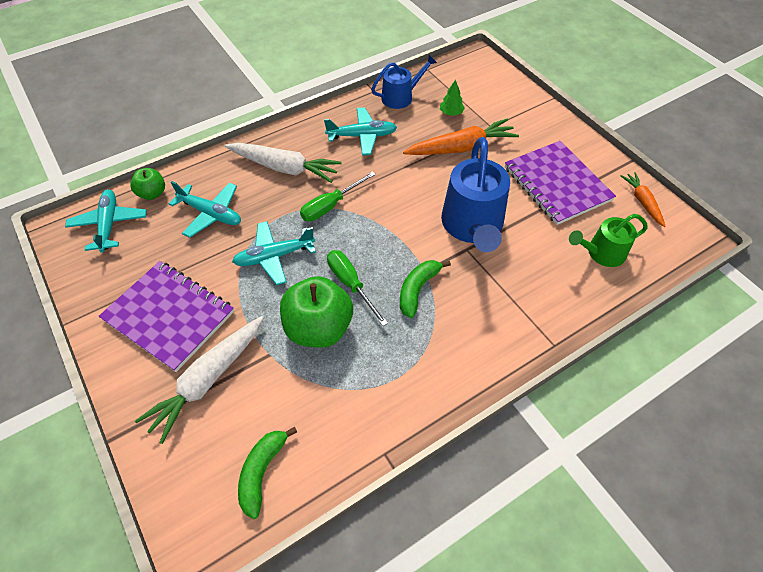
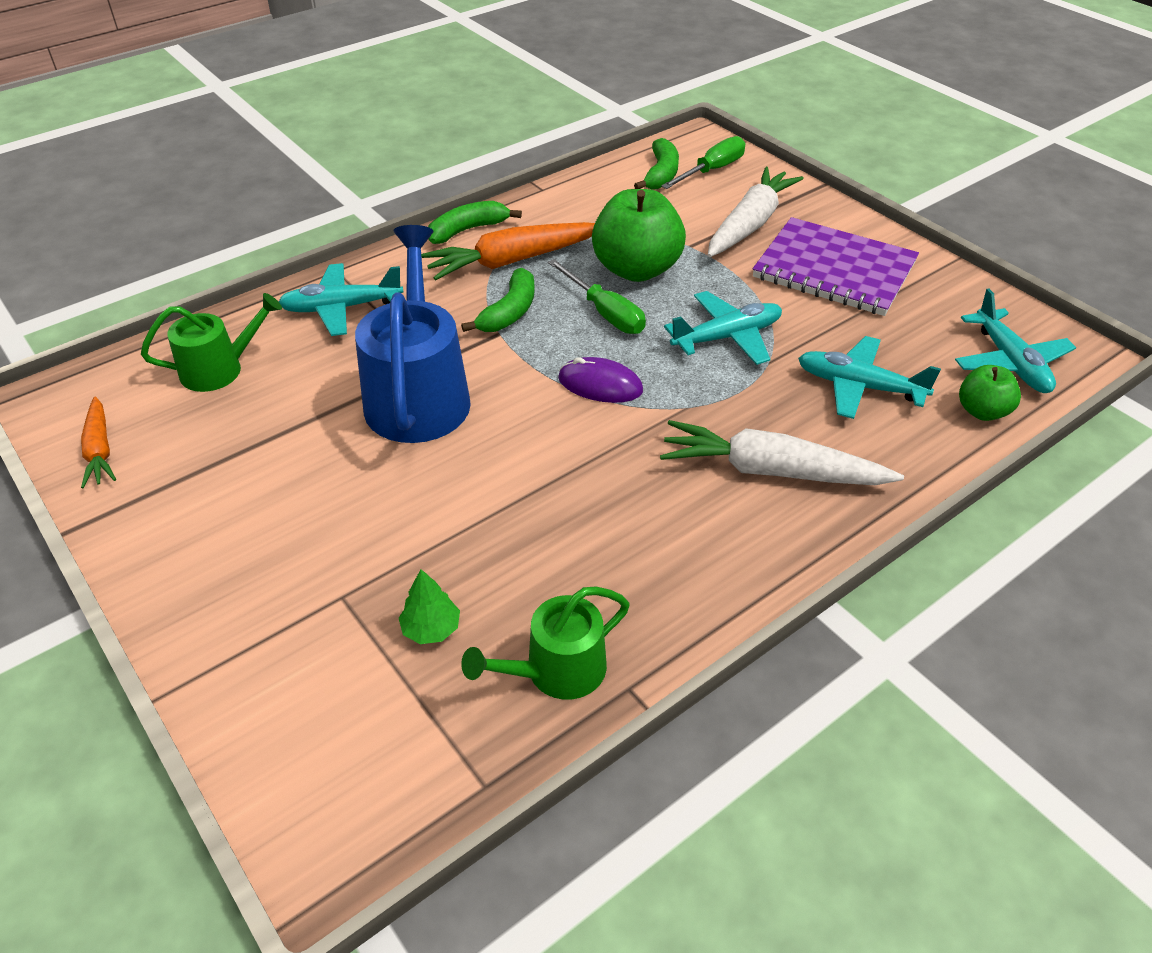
camera: 175 degrees right, 10 degrees down
(330, 206) = (663, 410): green screwdriver -> green screwdriver (712, 170)
(362, 136) = (634, 551): turquoise plane -> turquoise plane (341, 308)
(363, 225) = (600, 385): none -> purple mouse
(400, 97) = (557, 671): blue watering can -> green watering can
(453, 391) = (467, 230): none -> green banana
(461, 148) = (418, 537): orange carrot -> orange carrot (513, 261)
(557, 184) = (244, 473): purple notebook -> none

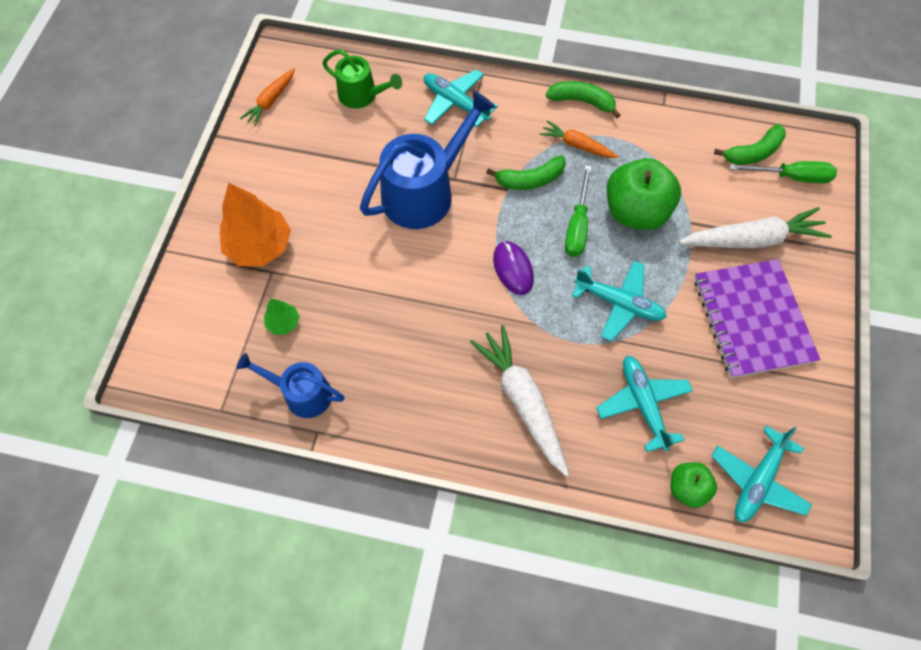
camera: 50 degrees right, 20 degrees up
(289, 586) = (259, 246): none -> orange tree
(513, 261) = (577, 145): orange carrot -> orange carrot, size x0.58
(557, 671) = (302, 393): green watering can -> blue watering can

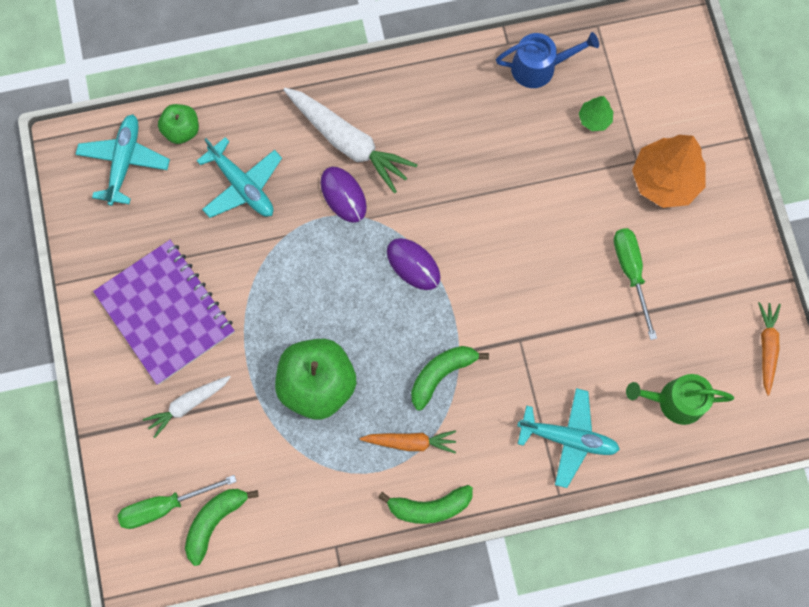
camera: 155 degrees right, 10 degrees up
(424, 192) = (541, 309): blue watering can -> none
(549, 353) = (343, 195): none -> purple mouse
(577, 226) = (370, 340): green screwdriver -> green screwdriver (631, 273)
(619, 303) = (297, 273): turquoise plane -> none
(752, 239) = (188, 404): white carrot -> white carrot, size x0.58

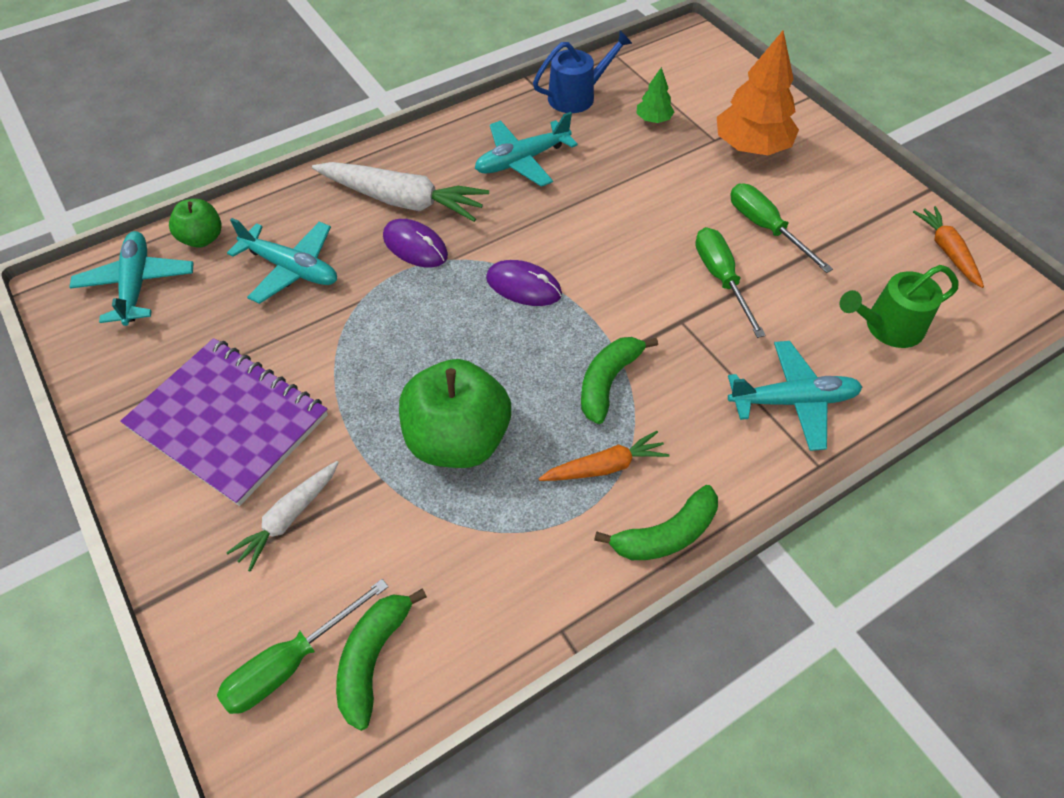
camera: 20 degrees left, 20 degrees down
(461, 130) = (522, 160): none -> turquoise plane
(569, 310) = (721, 278): none -> green screwdriver

